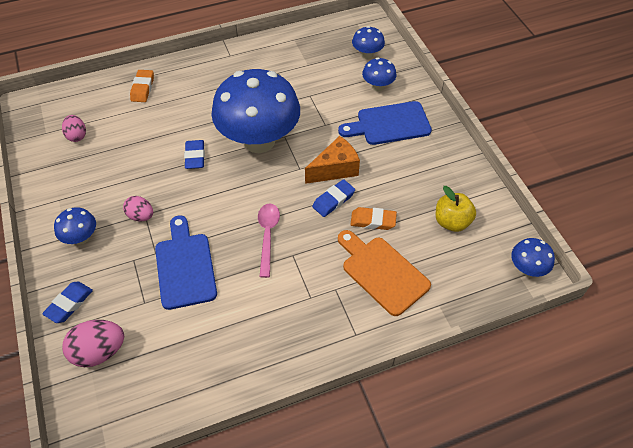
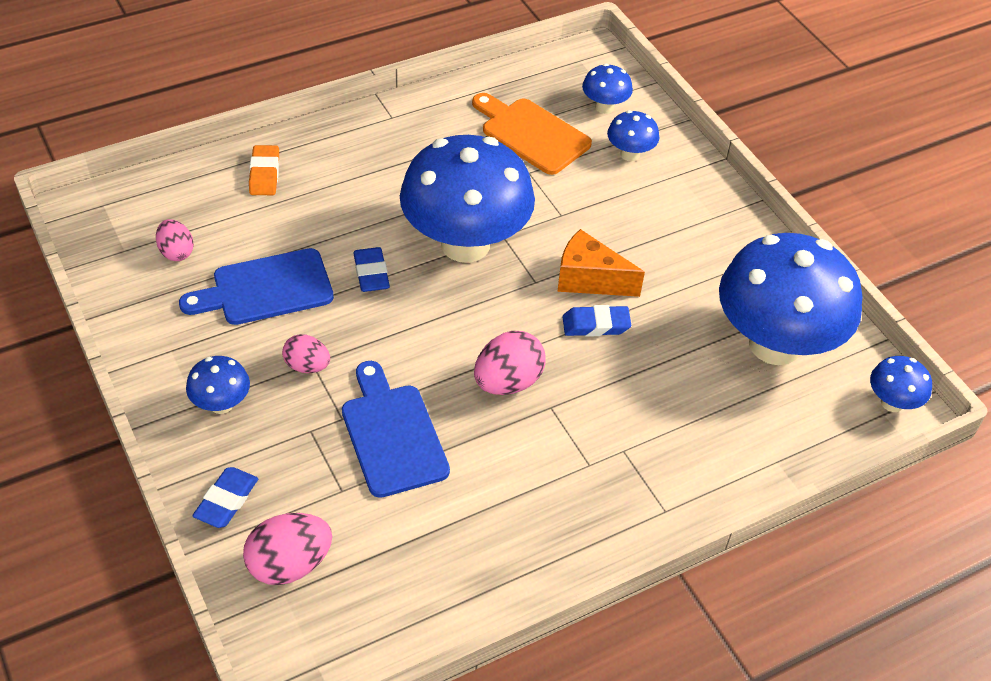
camera: 10 degrees left, 5 degrees down
(267, 236) = (508, 382): pink spoon -> pink egg
(333, 200) = (595, 325): blue eraser -> blue eraser turned 45 degrees clockwise
(335, 169) = (589, 280): orange cheese -> orange cheese turned 120 degrees counterclockwise
(373, 221) = (660, 350): orange eraser -> none
(382, 272) = (687, 422): orange cutting board -> orange cutting board (531, 134)
(389, 124) = (658, 209): blue cutting board -> blue cutting board (266, 289)
(452, 222) = (774, 344): yellow apple -> blue mushroom

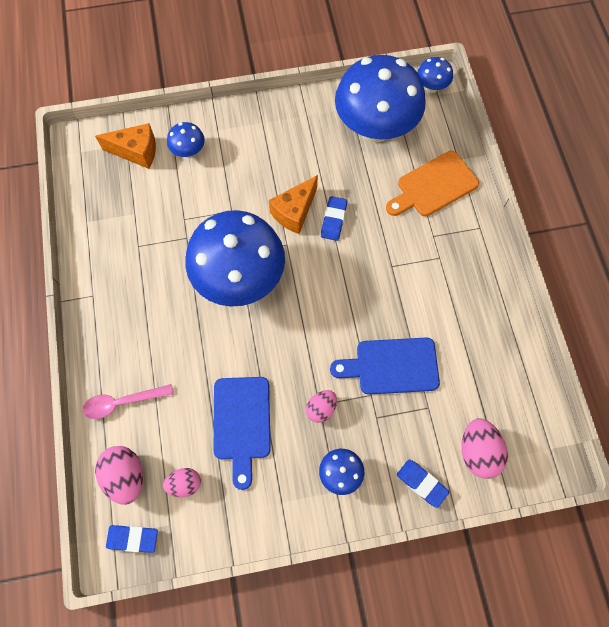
camera: 70 degrees left, 20 degrees up
(264, 174) = (122, 402): orange eraser -> pink spoon
(371, 273) = (248, 347): blue eraser -> blue eraser (133, 538)
(508, 382) = (366, 285): pink egg -> pink egg (126, 476)
(531, 134) = (146, 206): orange cutting board -> orange cutting board (434, 186)
(604, 107) = (136, 152): blue mushroom -> orange cheese

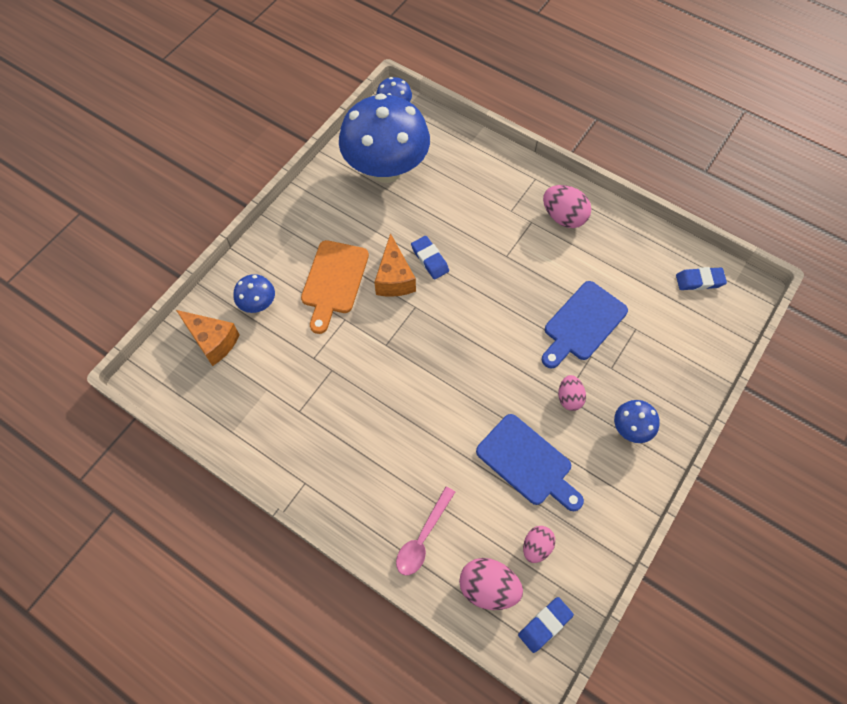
camera: 45 degrees left, 5 degrees down
(136, 152) = (213, 341): orange cheese -> orange cheese turned 75 degrees clockwise
(240, 278) = (408, 362): blue mushroom -> none
(421, 483) = (686, 382): blue eraser -> blue eraser (699, 281)
(434, 186) = (473, 176): orange cutting board -> orange cutting board (334, 281)
(477, 451) = (696, 327): pink egg -> pink egg (563, 217)

